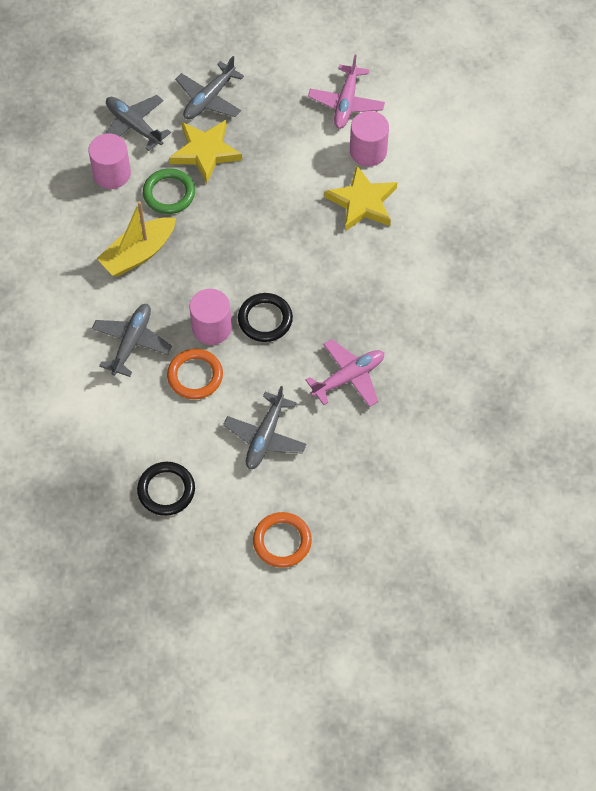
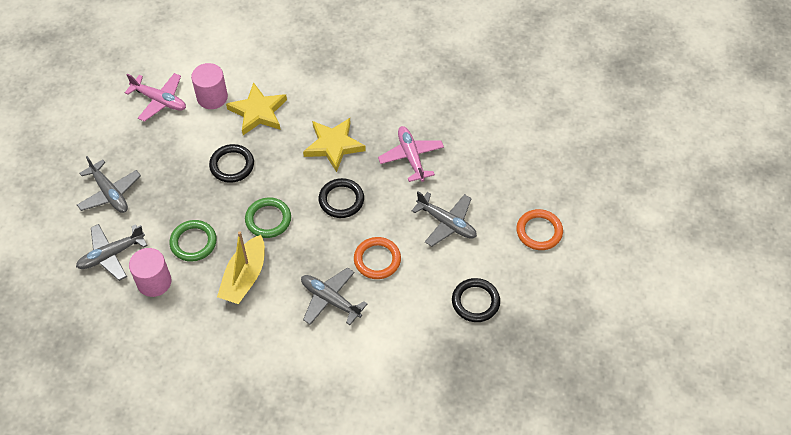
camera: 75 degrees left, 5 degrees down
(138, 253) = (244, 277): yellow boat -> yellow boat turned 45 degrees clockwise
(205, 152) = (163, 207): yellow star -> yellow star (334, 145)
(211, 328) = (336, 238): pink cylinder -> none
(218, 254) = (268, 219): none -> green ring
(279, 199) = (232, 165): none -> black ring

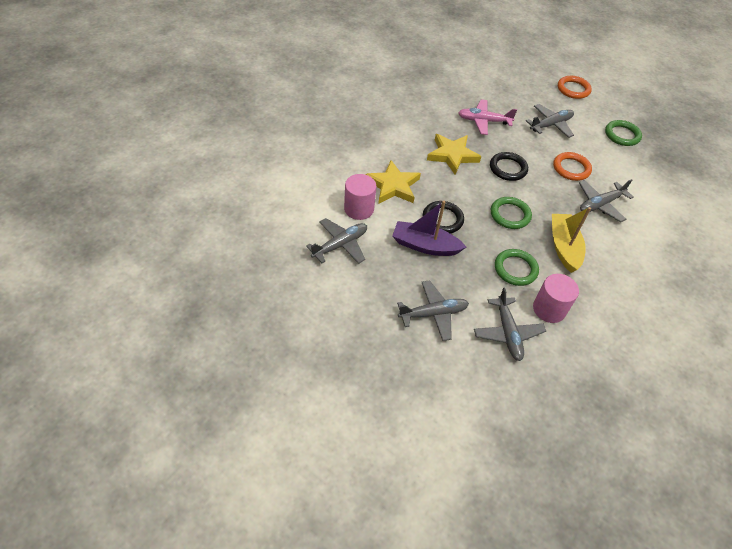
camera: 70 degrees left, 5 degrees down
(159, 100) = (340, 245): pink plane -> grey plane
(189, 162) = (425, 246): none -> purple boat
(244, 277) = (563, 247): yellow boat -> yellow boat turned 135 degrees counterclockwise
(475, 302) = (622, 135): black ring -> green ring

